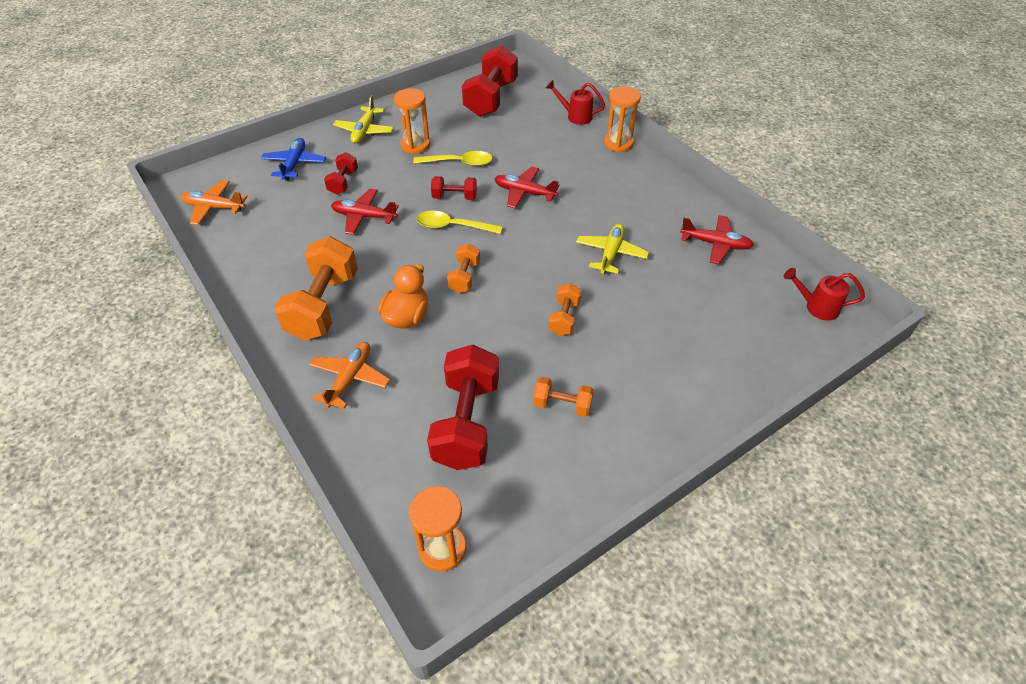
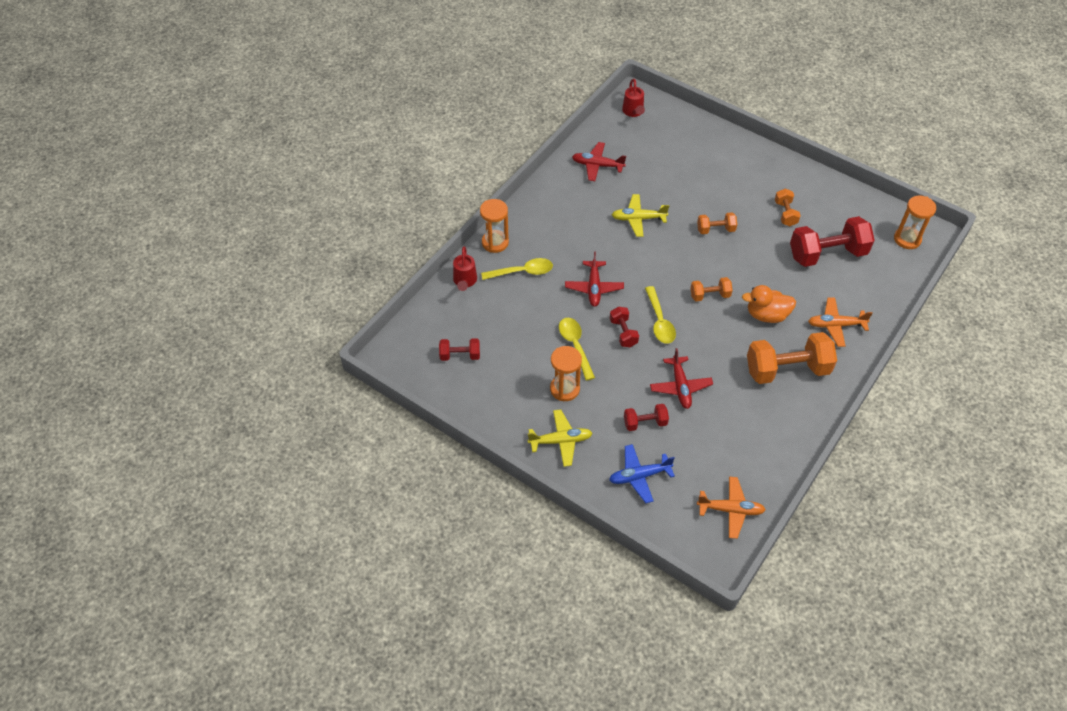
camera: 110 degrees left, 5 degrees up
(214, 207) = (730, 510): orange plane -> orange plane turned 75 degrees counterclockwise
(491, 98) = (460, 355): red dumbbell -> red dumbbell, size x0.51
(570, 152) = (522, 272): none -> yellow spoon
(715, 244) = (597, 165): red plane -> red plane turned 75 degrees counterclockwise

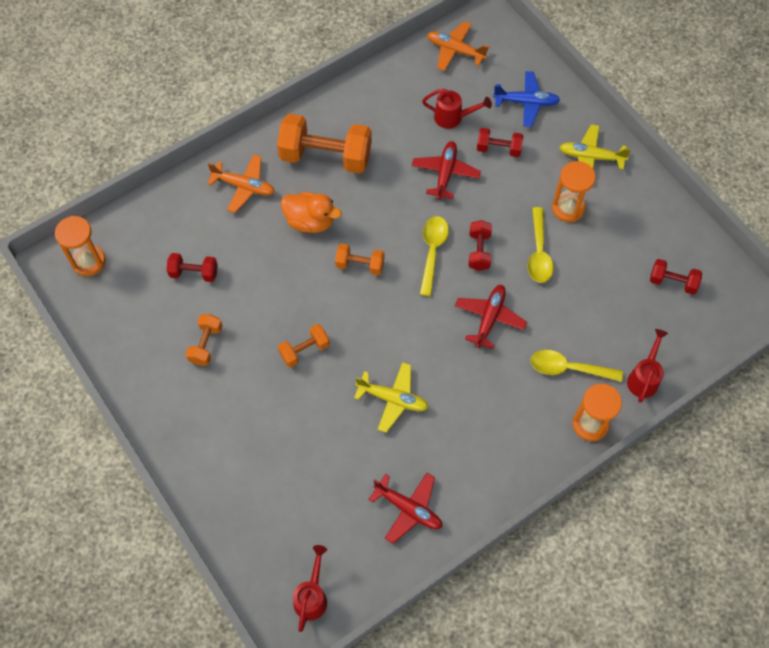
camera: 160 degrees left, 10 degrees up
(698, 439) = (453, 118): none -> red watering can
(715, 229) = (304, 350): orange dumbbell -> orange dumbbell turned 45 degrees counterclockwise
(827, 254) = (194, 273): red dumbbell -> red dumbbell, size x0.51

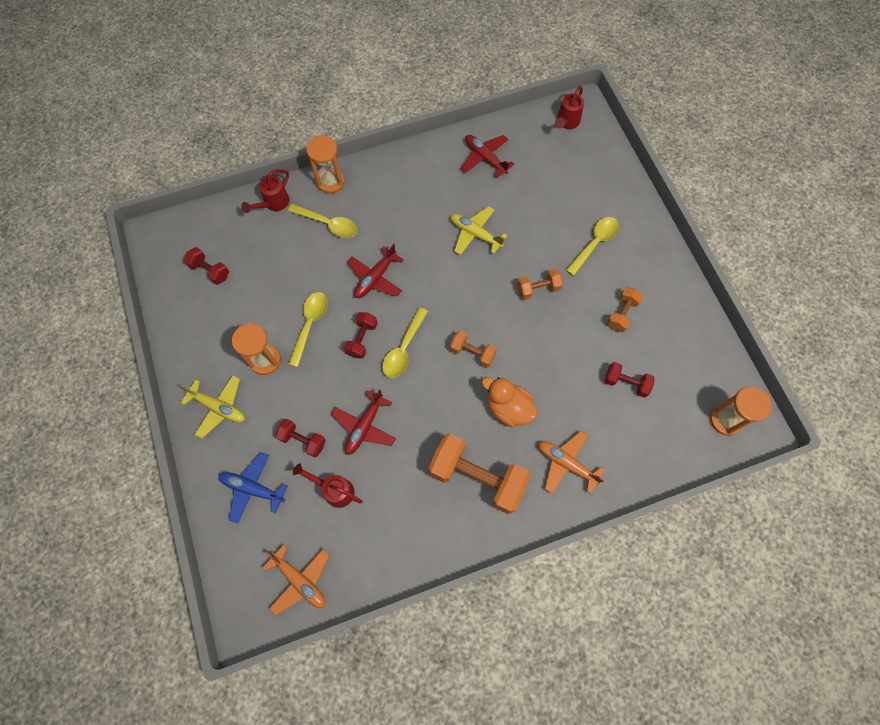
camera: 165 degrees left, 5 degrees up
(247, 423) = (594, 243): none -> yellow spoon

